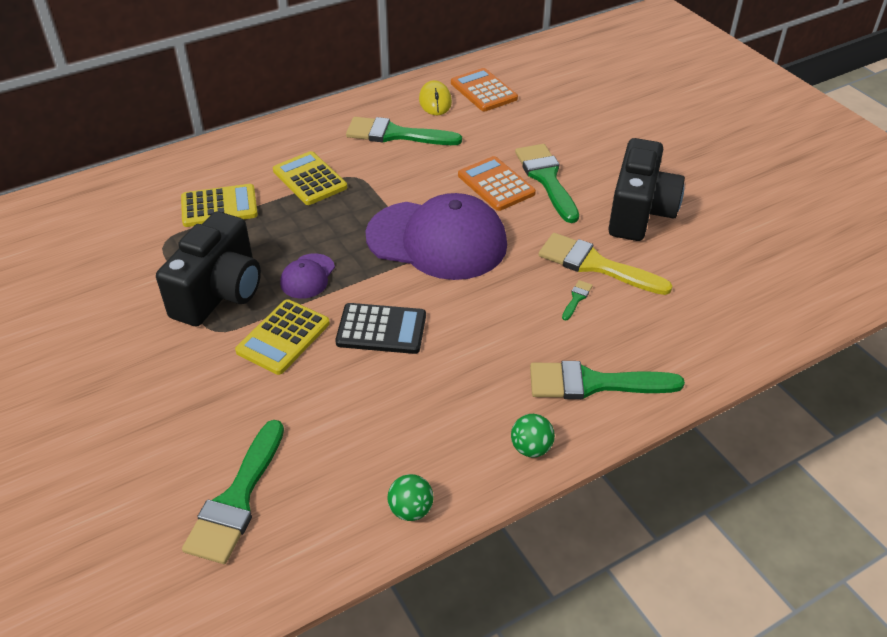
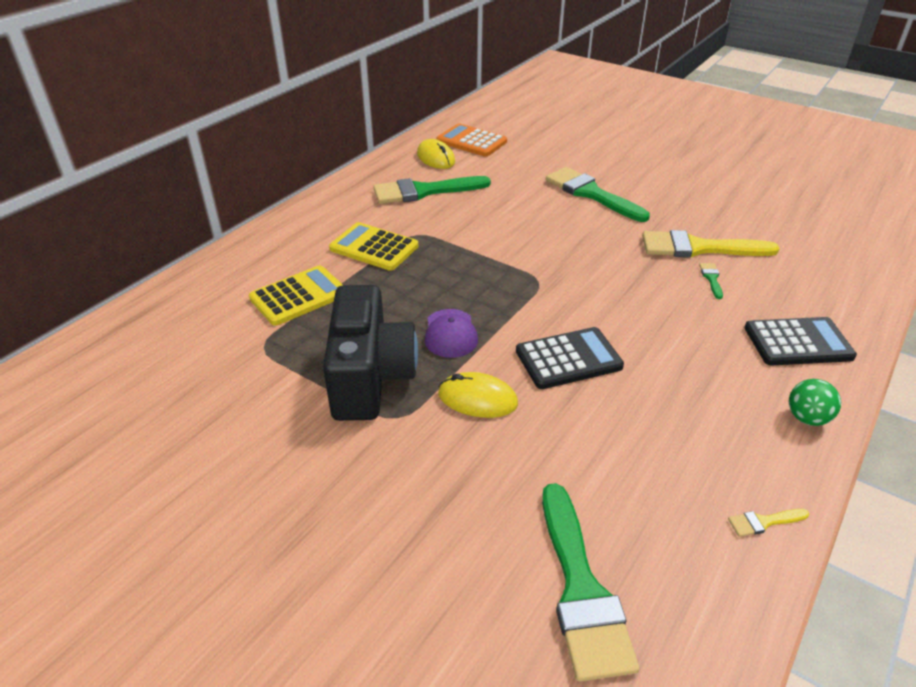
camera: 25 degrees left, 5 degrees down
(283, 337) = (477, 399): yellow calculator -> yellow mouse
(411, 510) = (764, 522): green ball -> yellow brush
(437, 240) = (545, 266): purple cap -> none
(496, 184) = (553, 208): orange calculator -> none
(594, 383) = (798, 343): green brush -> black calculator
(639, 212) = (691, 199): black camera -> none

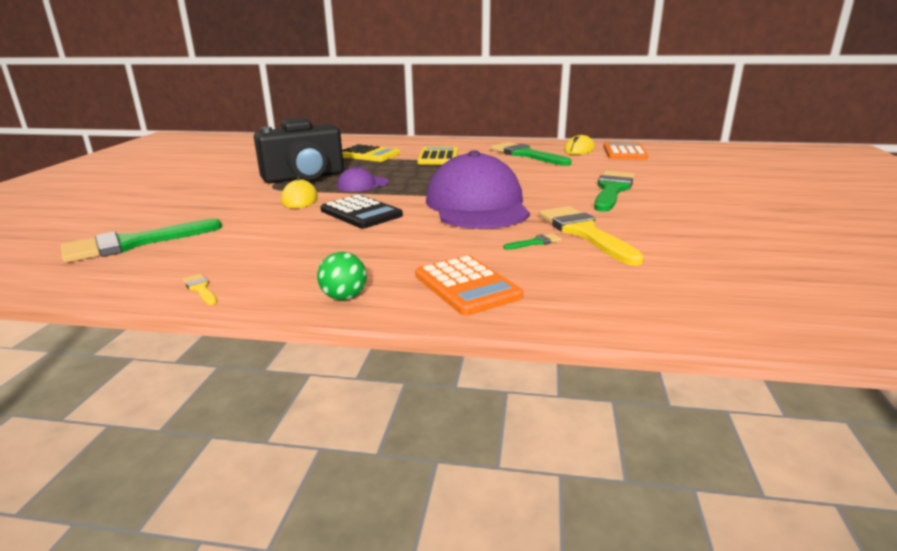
camera: 65 degrees right, 15 degrees down
(589, 277) = (477, 205): none -> purple cap
(798, 343) = (466, 286): black calculator -> orange calculator

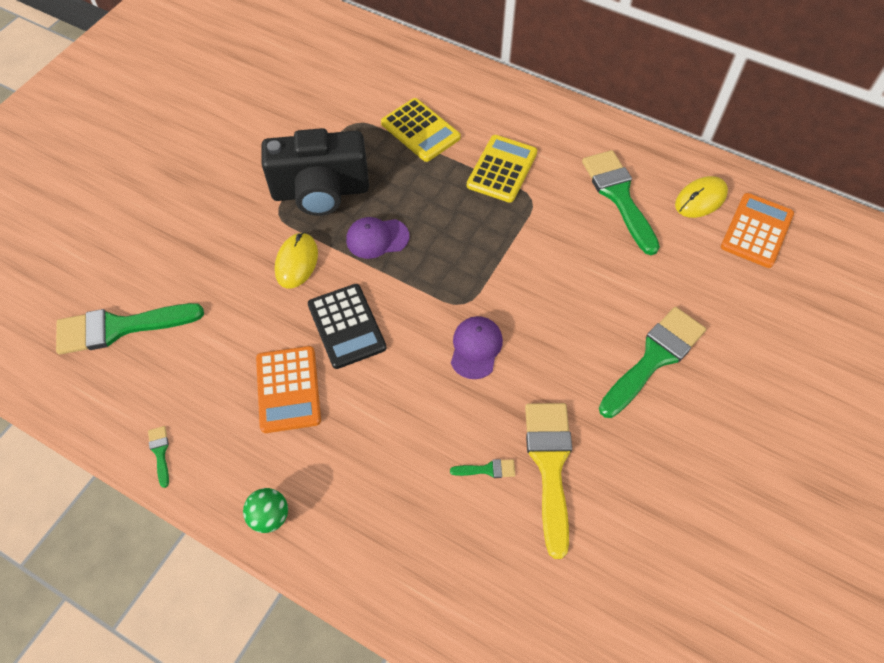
camera: 20 degrees right, 35 degrees up
(200, 289) = (160, 453): yellow brush -> green brush
(466, 286) = (379, 537): orange calculator -> orange calculator (288, 389)
(477, 205) = (476, 348): purple cap -> purple cap, size x0.43

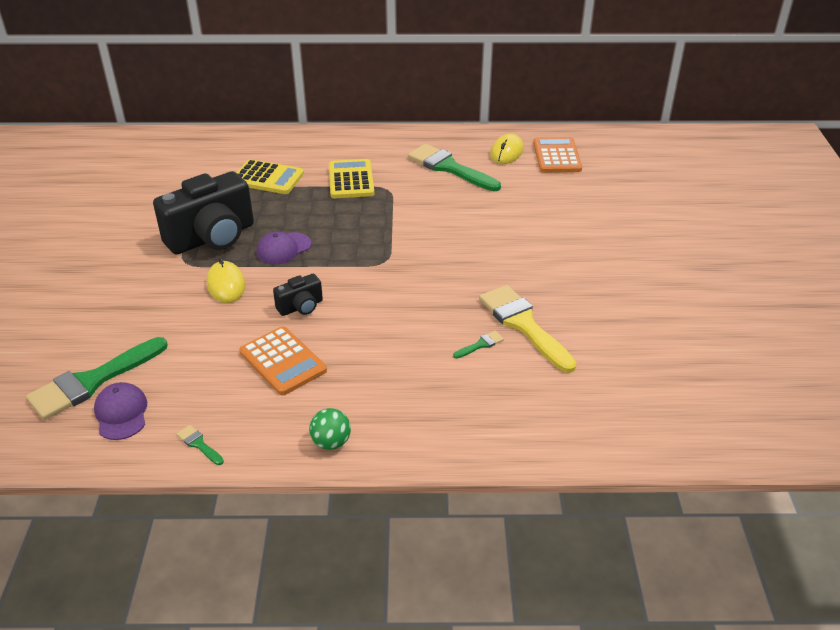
camera: 30 degrees left, 20 degrees down
(346, 326) = (301, 307): black calculator -> black camera
(476, 348) = (415, 282): purple cap -> purple cap (121, 413)
(654, 358) = (546, 242): green brush -> none

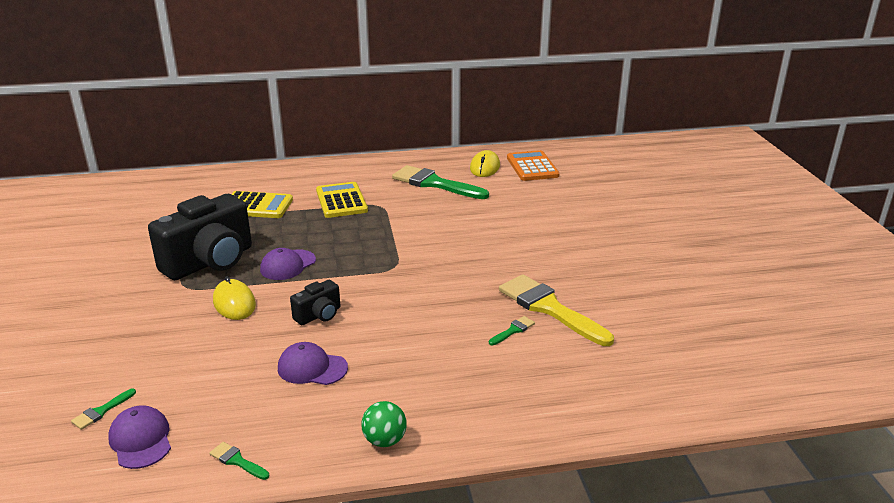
camera: 10 degrees left, 10 degrees down
(92, 381) = (101, 411): green brush -> green brush, size x0.41
(282, 361) = (312, 368): orange calculator -> purple cap

